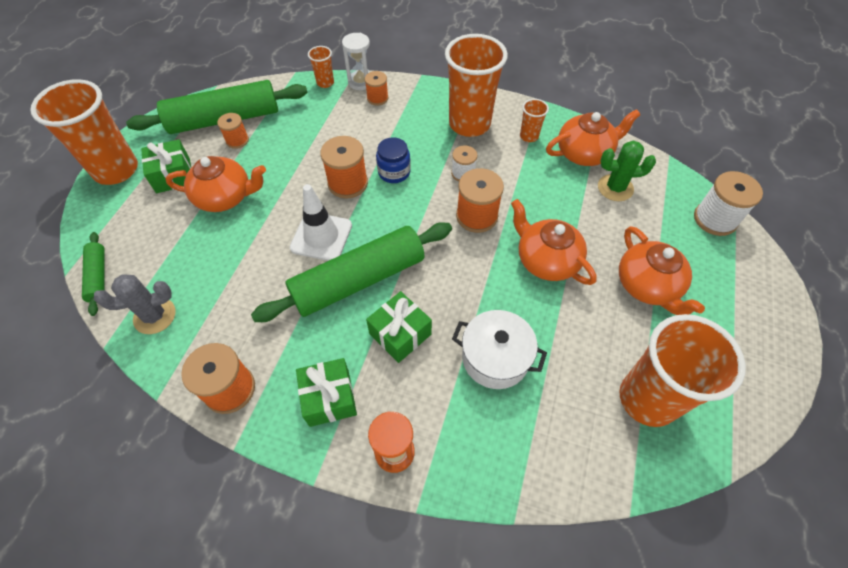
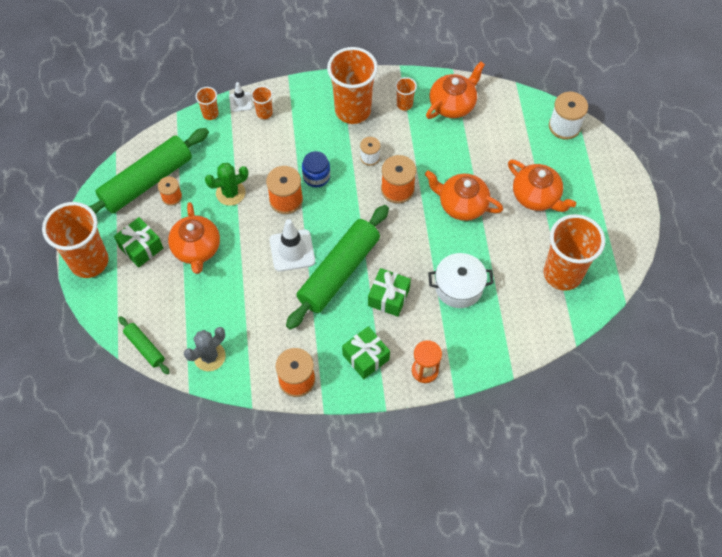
camera: 25 degrees left, 5 degrees up
(225, 197) = (196, 248): orange teapot -> orange teapot turned 105 degrees clockwise
(360, 82) = (240, 102): white hourglass -> white traffic cone
(377, 98) = (264, 113): orange spool -> orange cup
(615, 188) = (487, 126): green cactus -> green cactus (230, 193)

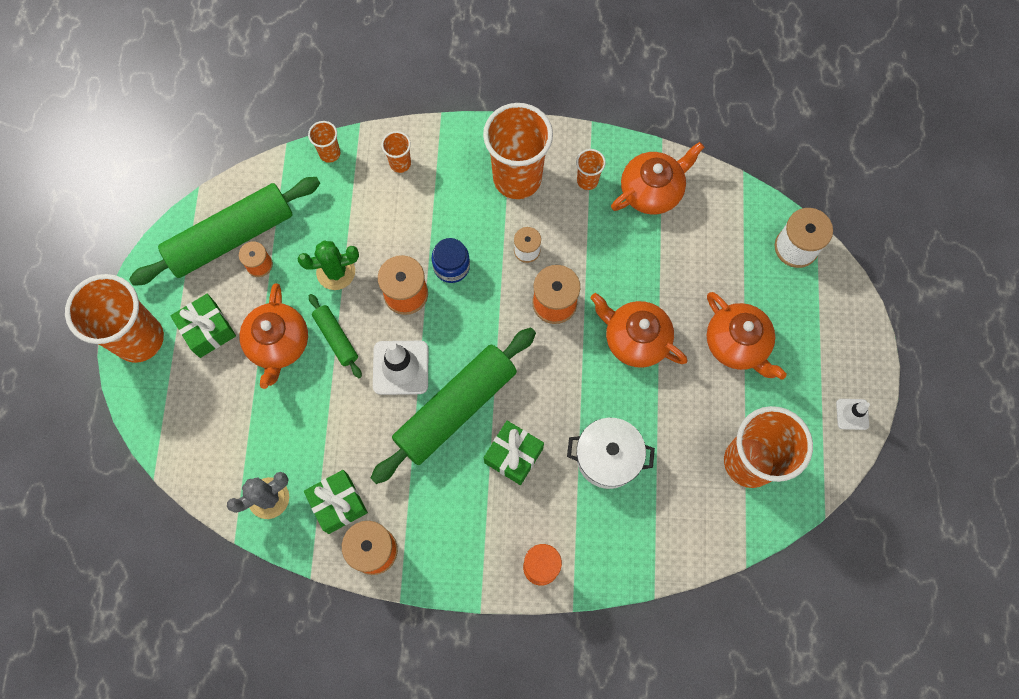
camera: 10 degrees right, 10 degrees up
(145, 347) = (189, 471): green rolling pin -> green rolling pin (336, 338)
(240, 102) = (372, 142): white traffic cone -> white traffic cone (852, 414)
(365, 357) = (468, 535): green gift -> green gift (338, 504)

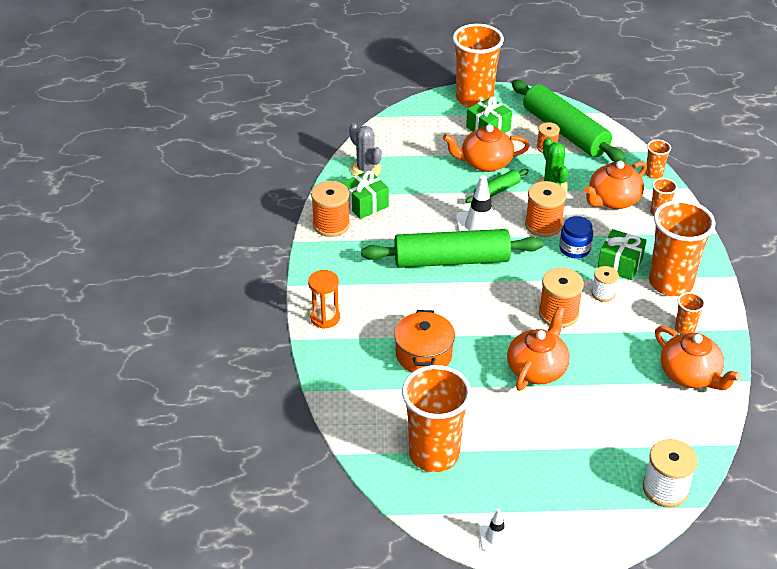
camera: 85 degrees right, 30 degrees down
(455, 408) = (451, 260): green rolling pin -> green rolling pin turned 45 degrees counterclockwise
(513, 455) = (416, 296): green gift -> green gift (620, 264)
(608, 457) = (424, 355): white pot -> orange pot
(737, 344) = (549, 443): orange teapot -> orange teapot (613, 200)

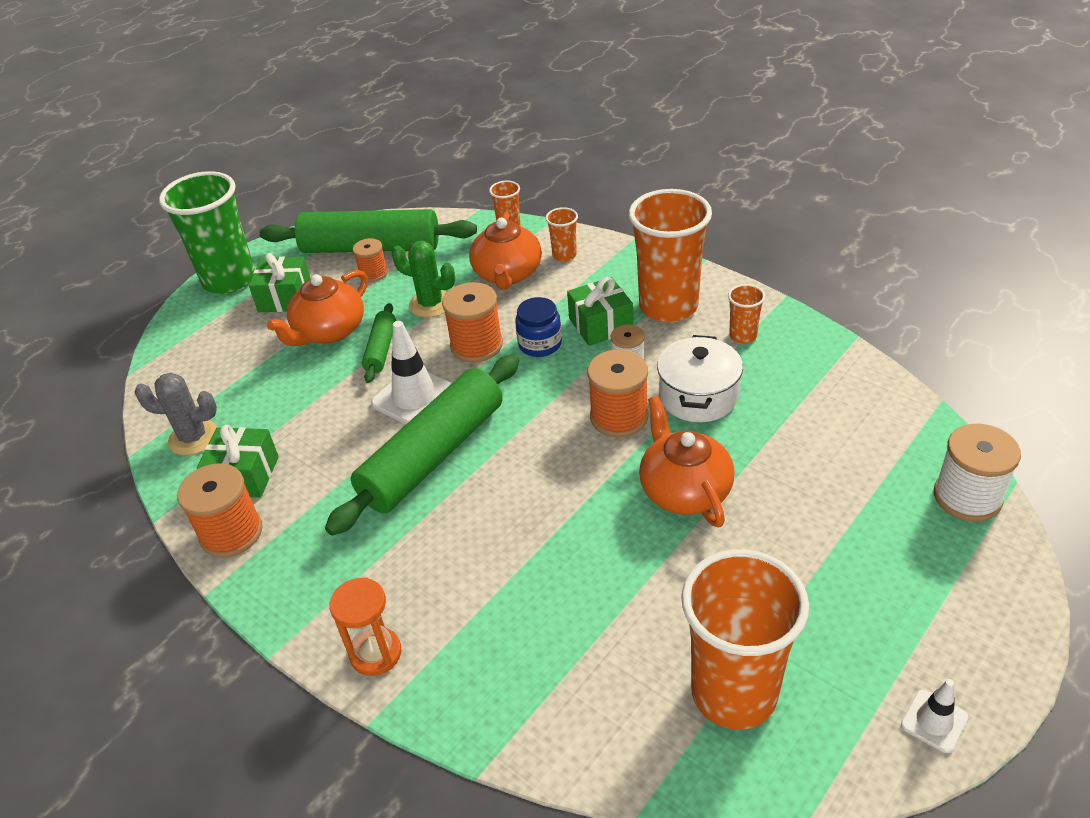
camera: 45 degrees left, 0 degrees up
(424, 355) = (553, 586): orange pot -> none
(474, 99) = (229, 280): orange cup -> green cup
(612, 337) = (698, 396): none -> white pot
(690, 375) = (812, 372): orange teapot -> none

